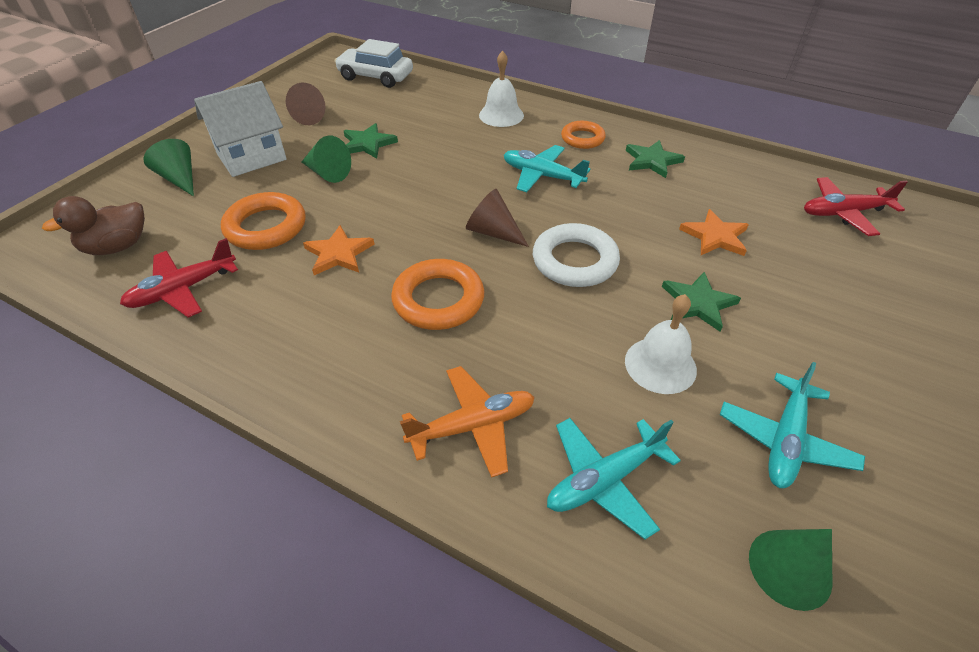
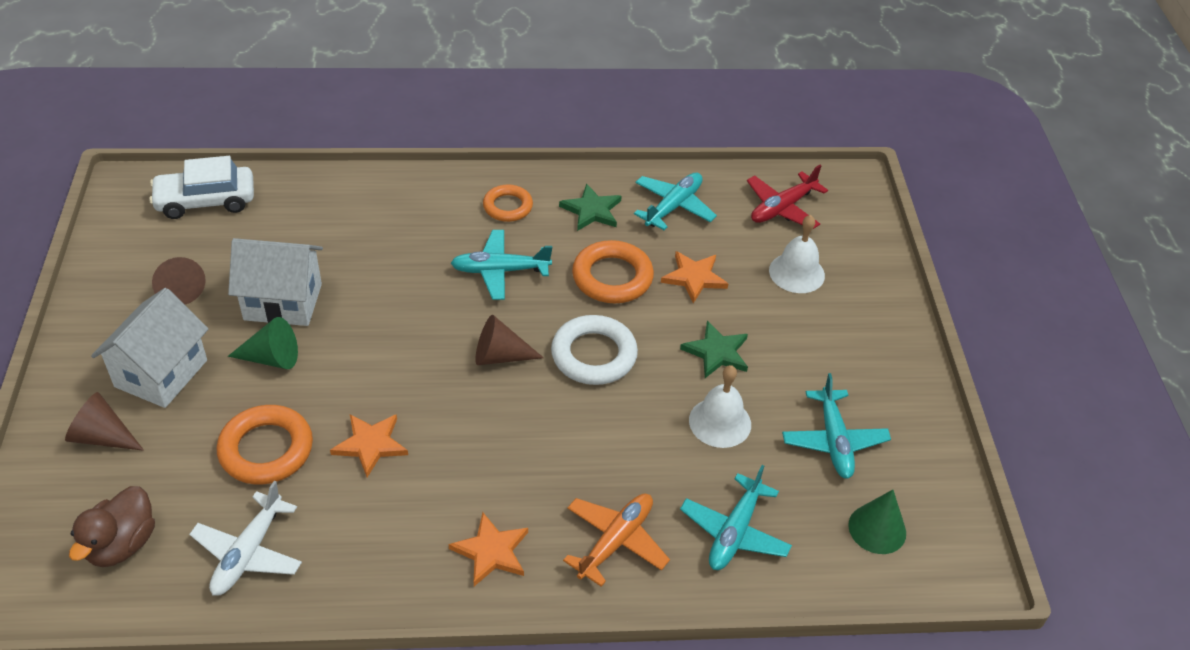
camera: 35 degrees left, 0 degrees up
(180, 179) = (103, 437): green cone -> brown cone
(183, 289) = (248, 553): red plane -> white plane
(355, 378) = (491, 551): none -> orange star
(368, 144) = (283, 302): green star -> white house
(438, 300) = (504, 448): orange ring -> orange ring (612, 277)
(501, 115) = (401, 206): white bell -> white bell (796, 273)
(730, 180) = (673, 206): none -> turquoise plane

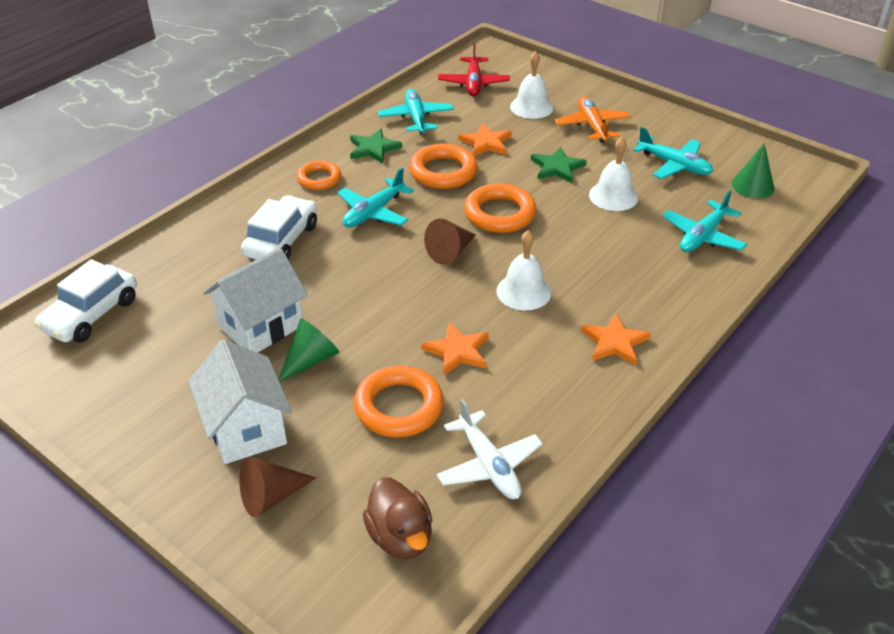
camera: 45 degrees left, 5 degrees down
(179, 288) = (167, 375): brown cone -> none
(400, 241) = (281, 240): none -> white car
(497, 441) = (523, 291): none -> white bell
(594, 355) = (499, 214): white ring -> orange ring
(616, 541) = (662, 285): orange plane -> orange plane (592, 126)
(734, 532) = (702, 236): turquoise plane -> turquoise plane turned 60 degrees clockwise

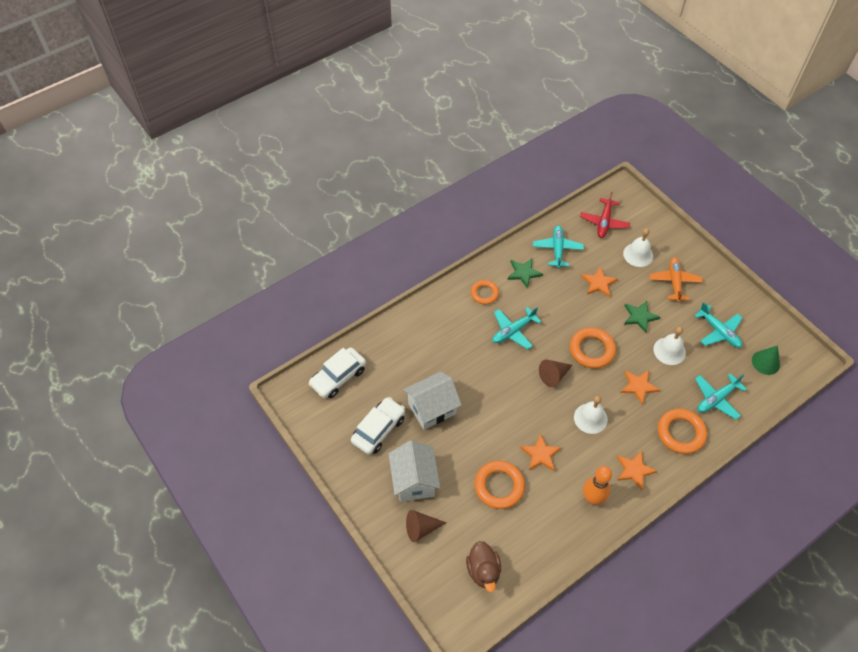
camera: 15 degrees right, 15 degrees up
(281, 240) = (453, 342): white car -> white car (378, 429)
(310, 360) = (456, 441): green cone -> none
(443, 172) = (564, 304): orange ring -> orange ring (681, 433)
(488, 465) = (539, 538): white plane -> none
(561, 392) = (592, 498): none -> orange bowling pin
(583, 242) = (638, 386): none -> orange star

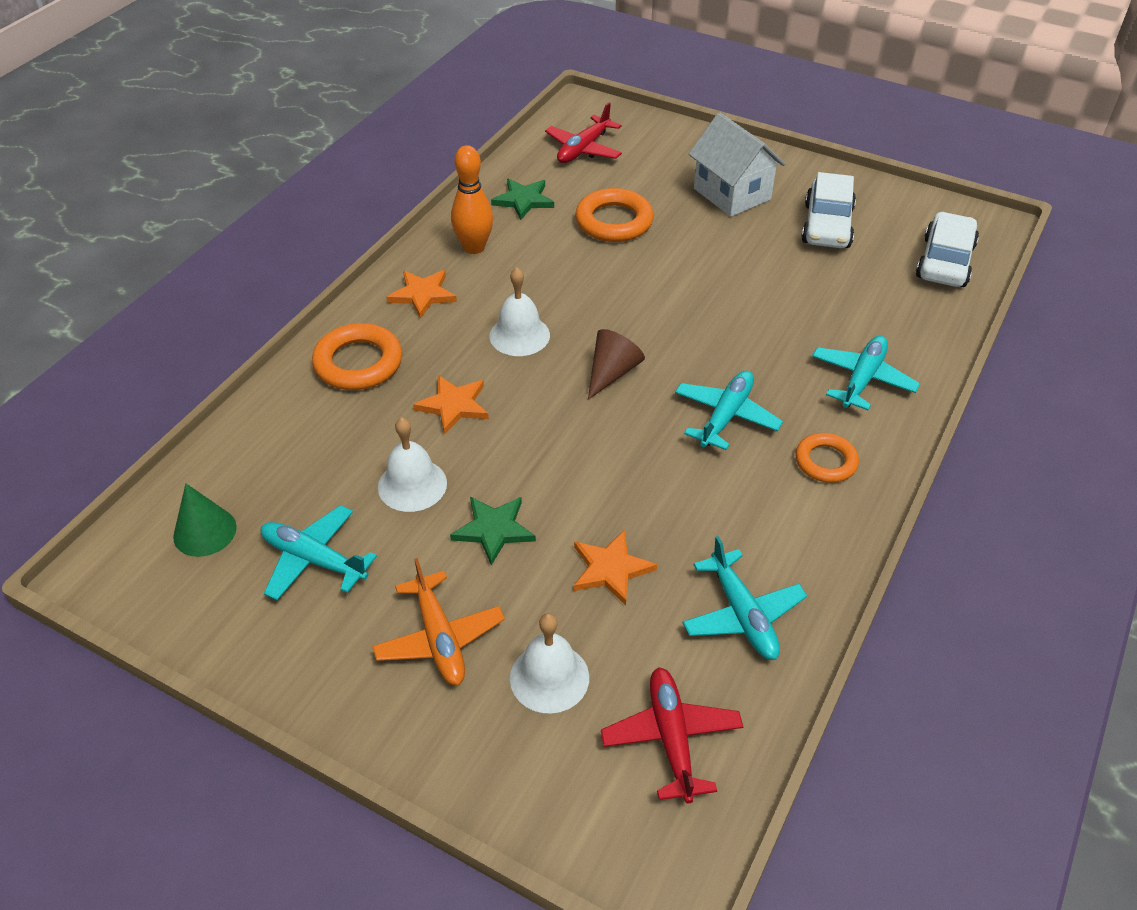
camera: 155 degrees right, 10 degrees down
(421, 528) = (686, 159): brown cone -> none
(432, 409) = (773, 270): white house -> none
(483, 571) = (583, 149): brown duck -> red plane
(523, 273) = (779, 531): green star -> green star (523, 200)
(540, 454) = (575, 270): orange star -> none
(592, 350) = (564, 435): orange ring -> none
(716, 399) = (302, 433): turquoise plane -> turquoise plane (862, 379)

